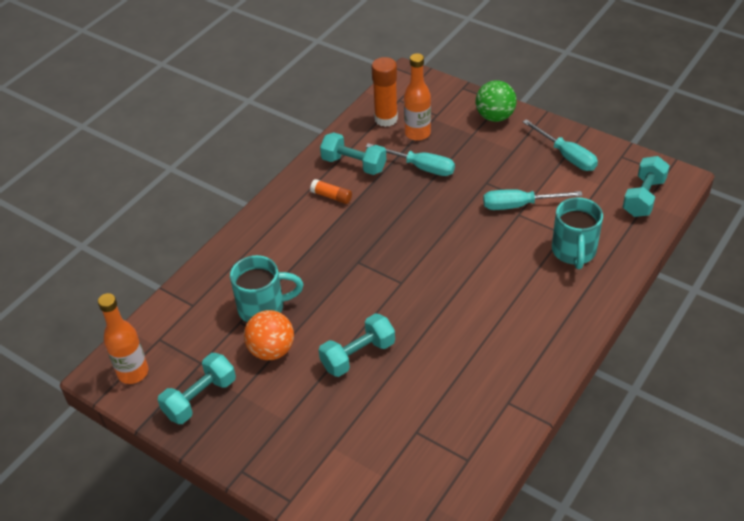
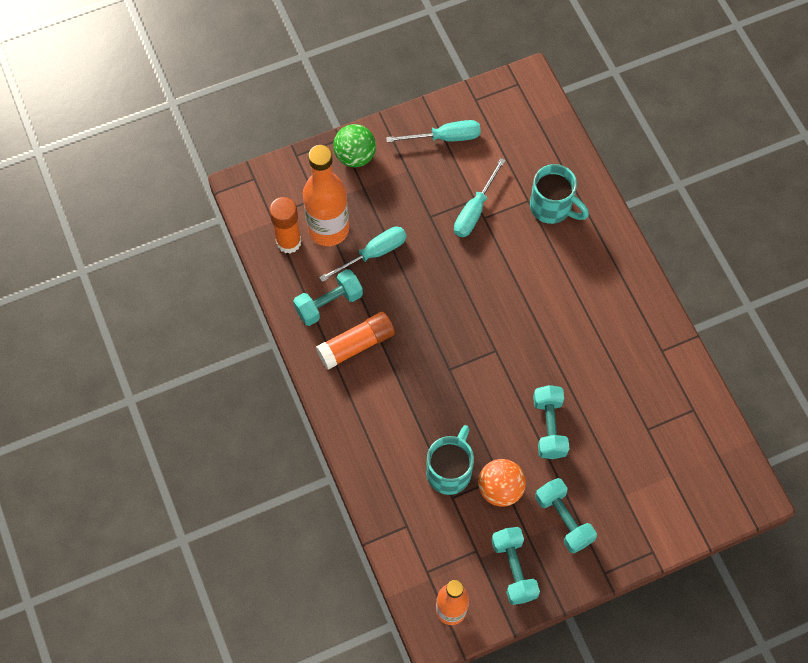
camera: 60 degrees left, 20 degrees up
(331, 196) = (356, 345): orange glue stick -> orange glue stick, size x1.80
(417, 133) = (328, 229): orange bottle -> orange bottle, size x1.51
(643, 197) = (531, 118): turquoise dumbbell -> turquoise dumbbell (563, 519)

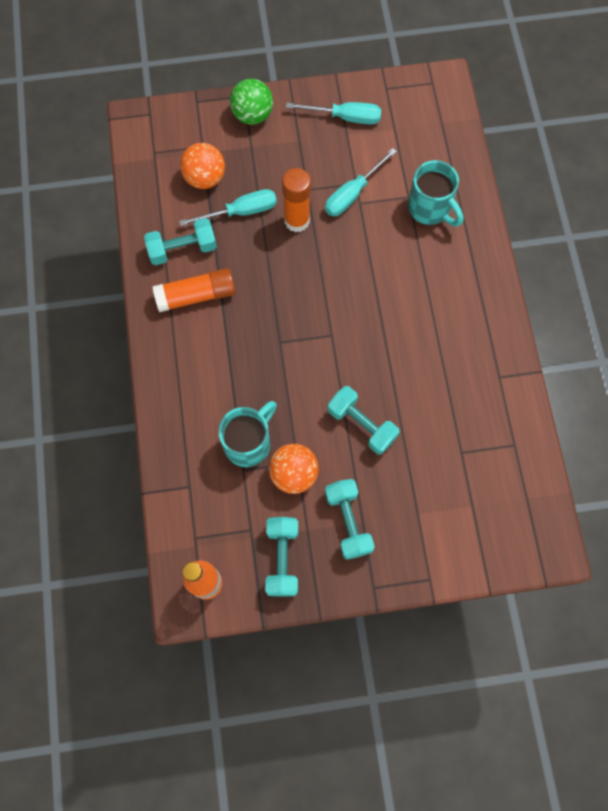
camera: 15 degrees right, 5 degrees up
(289, 242) = (163, 181): orange glue stick -> orange glue stick (297, 221)
(328, 229) = (205, 178): orange bottle -> orange ball
(549, 427) = (361, 425): turquoise dumbbell -> turquoise dumbbell turned 60 degrees counterclockwise

